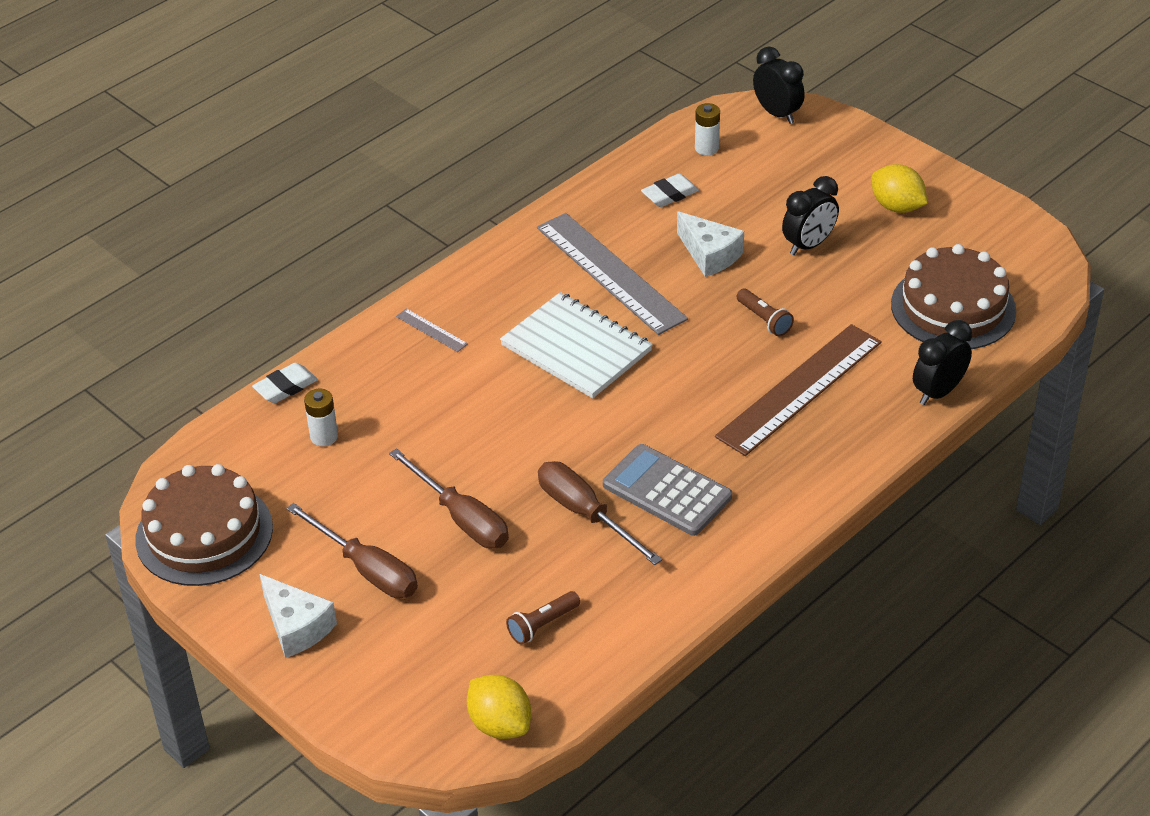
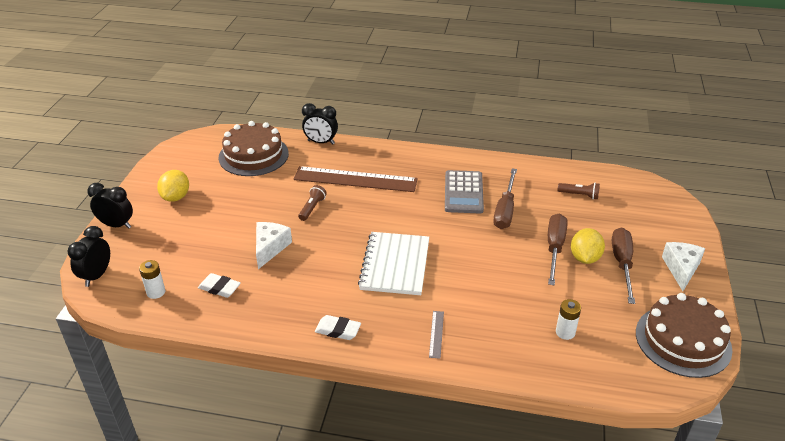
camera: 125 degrees left, 5 degrees down
(285, 387) = (549, 376): white eraser -> white eraser (338, 330)
(500, 724) = (638, 184): yellow lemon -> yellow lemon (584, 258)
(610, 272) = (317, 280): grey ruler -> none
(808, 245) = (234, 215): black clock -> black clock (117, 225)

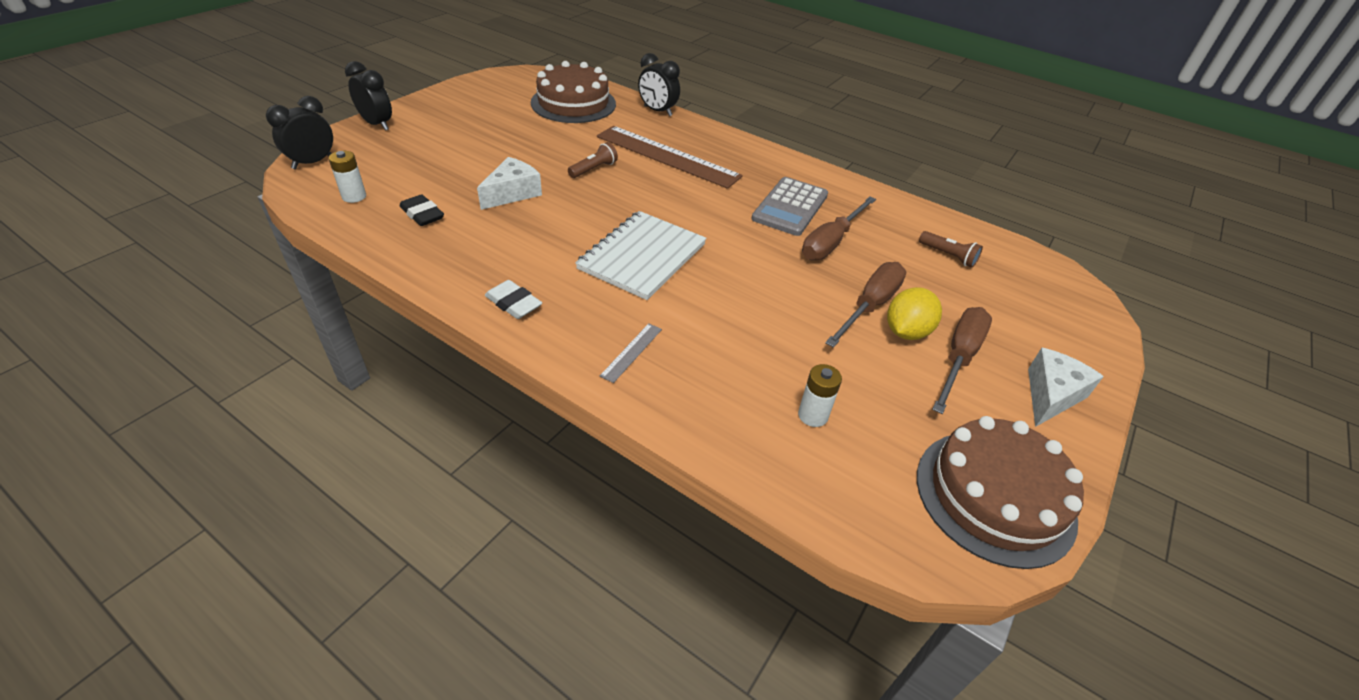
camera: 20 degrees right, 5 degrees up
(176, 197) = (459, 117): yellow lemon -> none
(219, 288) = (422, 214): white eraser -> black eraser

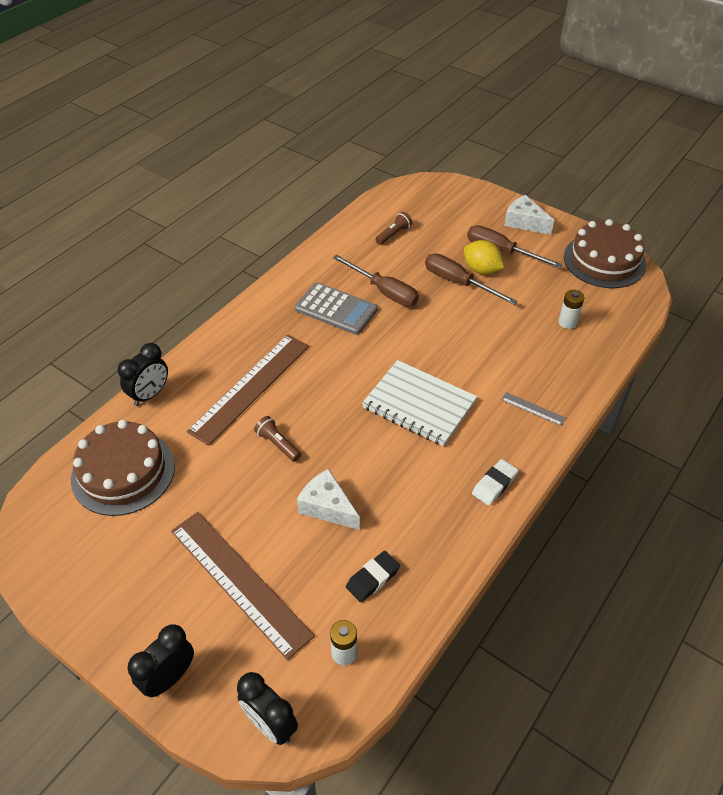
camera: 85 degrees left, 5 degrees up
(448, 151) = (240, 581): none -> brown ruler

